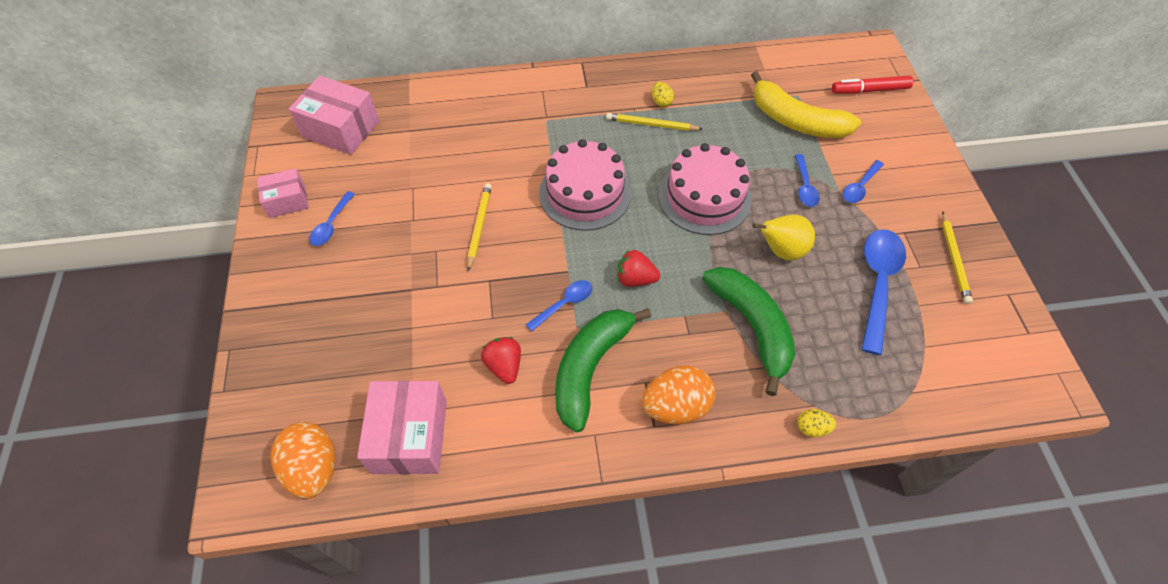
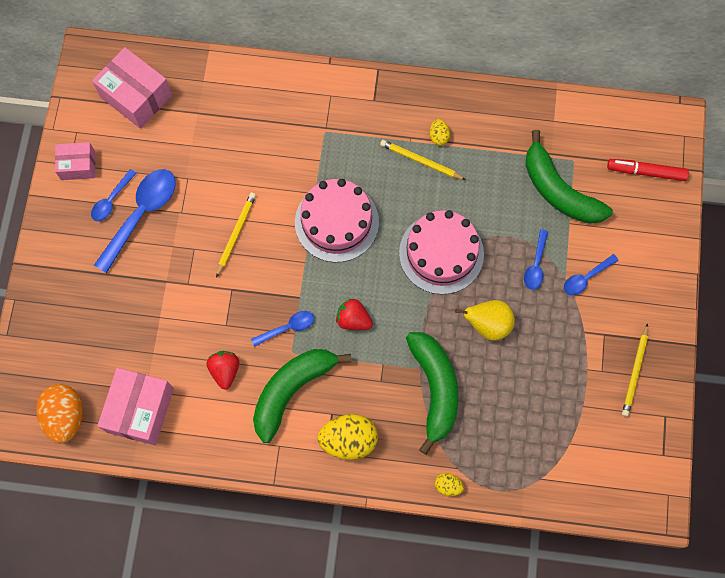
camera: 15 degrees right, 15 degrees up
(675, 406) = (348, 440): orange egg -> yellow egg
(796, 121) = (558, 190): yellow banana -> green banana
(877, 284) = (557, 377): blue spoon -> blue spoon (141, 215)

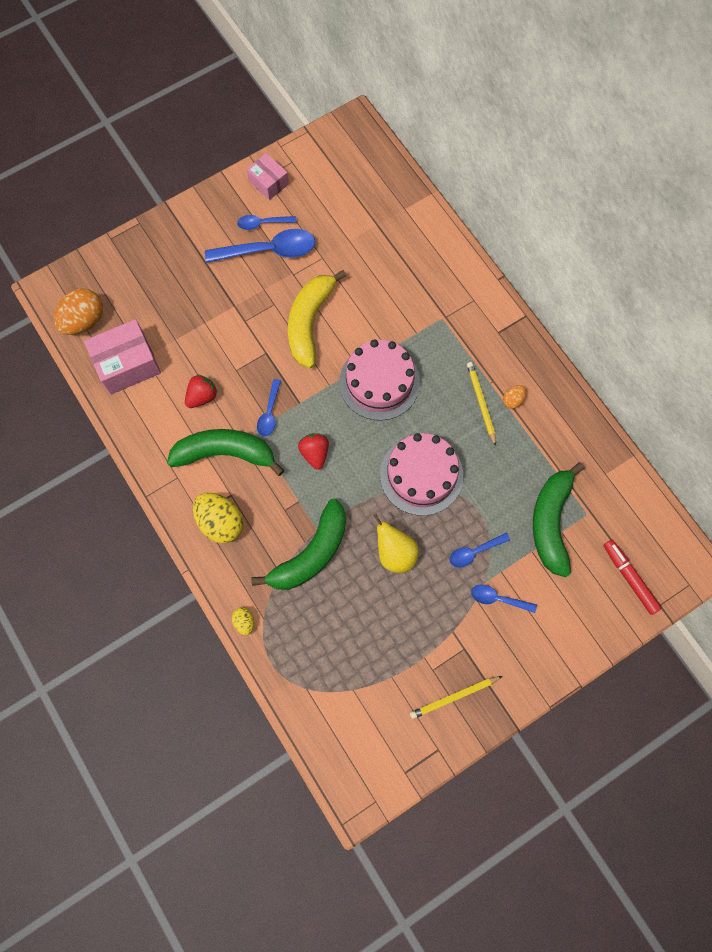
camera: 50 degrees right, 0 degrees up
(136, 96) = (352, 176): pink box -> none
(236, 234) = (309, 322): yellow pencil -> yellow banana
(287, 328) = (269, 413): blue spoon -> blue spoon turned 75 degrees clockwise
(439, 136) = (512, 400): yellow egg -> orange egg

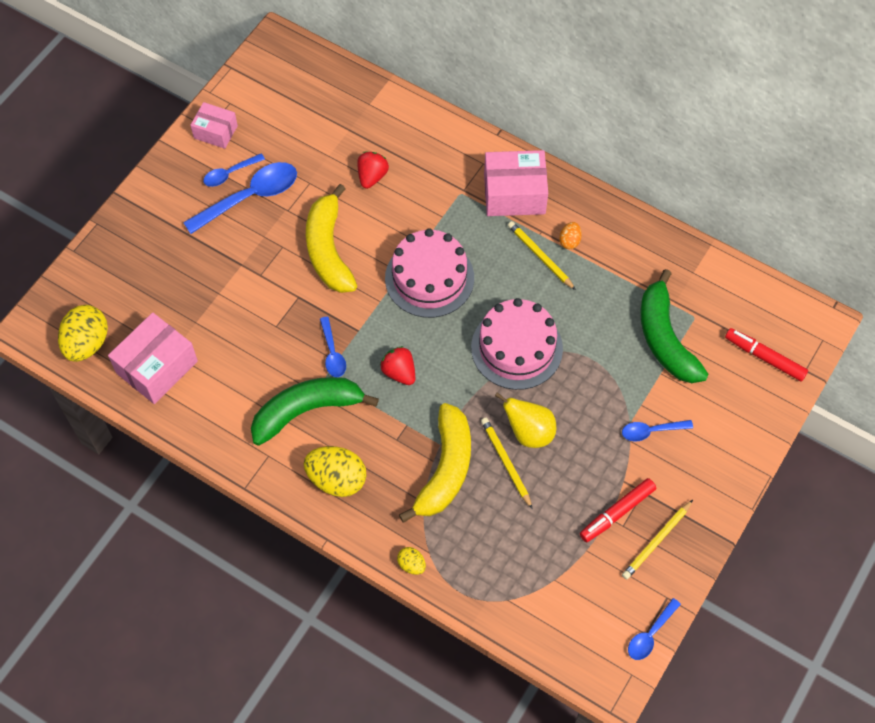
camera: 25 degrees left, 10 degrees down
(84, 321) = (87, 343): orange egg -> yellow egg
(202, 396) = (253, 366): red strawberry -> red strawberry (372, 176)
(311, 553) = (445, 469): green banana -> yellow banana
(363, 570) = (506, 462): none -> yellow pencil
(433, 656) = (617, 513): none -> red marker
(474, 552) = (606, 398): blue spoon -> blue spoon (650, 634)
(487, 338) = (514, 194): none -> pink box

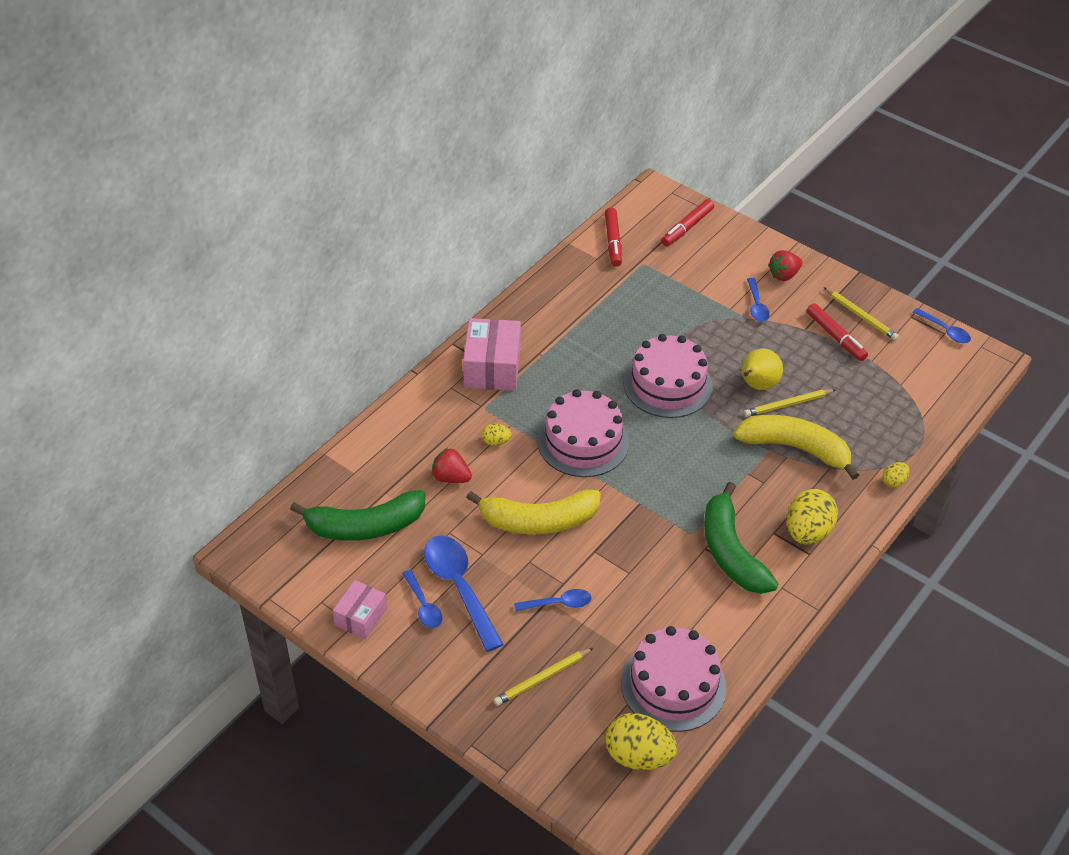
camera: 85 degrees left, 15 degrees down
(157, 367) = (673, 685): pink box -> pink cake
(332, 353) = (665, 526): blue spoon -> blue spoon (558, 603)
(399, 372) = (690, 474): red strawberry -> red strawberry (784, 275)
(419, 207) = (496, 442): none -> yellow egg
(540, 256) = (567, 357): yellow pencil -> yellow pencil (542, 678)
(569, 241) = (553, 334): orange egg -> none
(665, 338) = (664, 285): green banana -> green banana (365, 526)
(723, 285) = (613, 241): none -> red marker

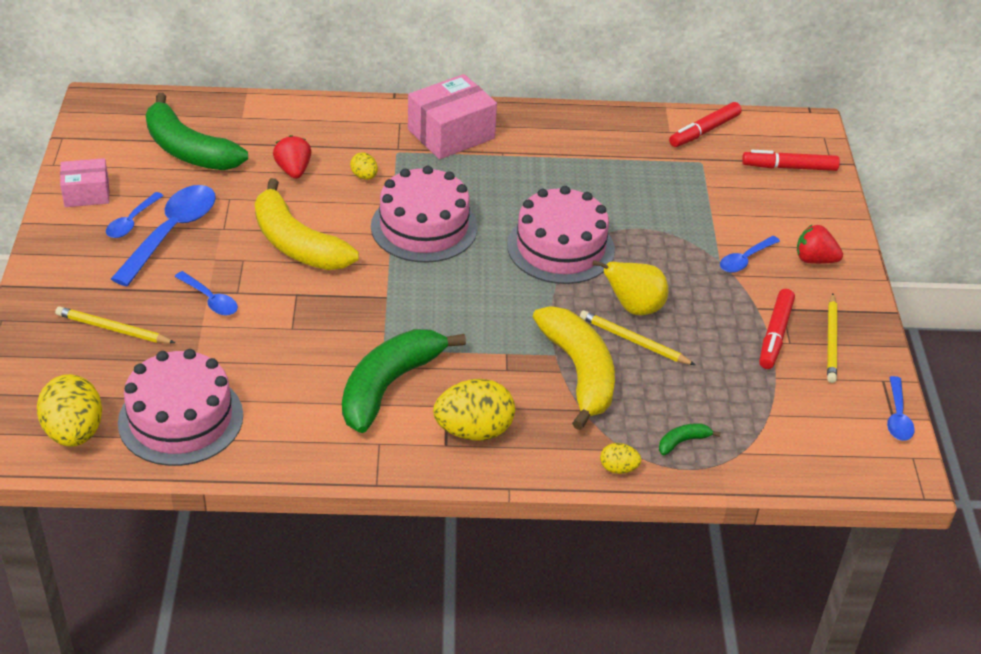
camera: 50 degrees right, 5 degrees down
(893, 437) = (683, 442): none -> green banana

